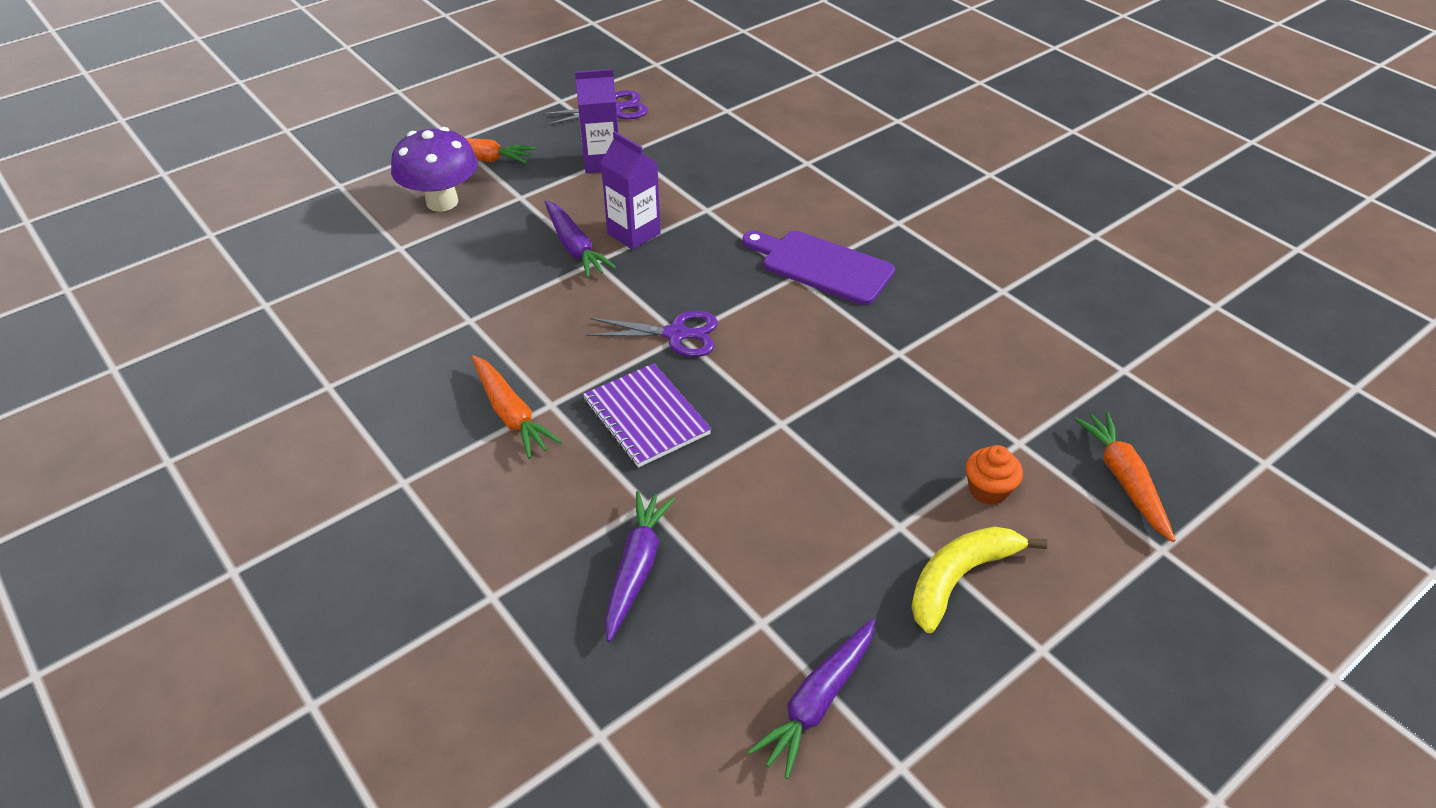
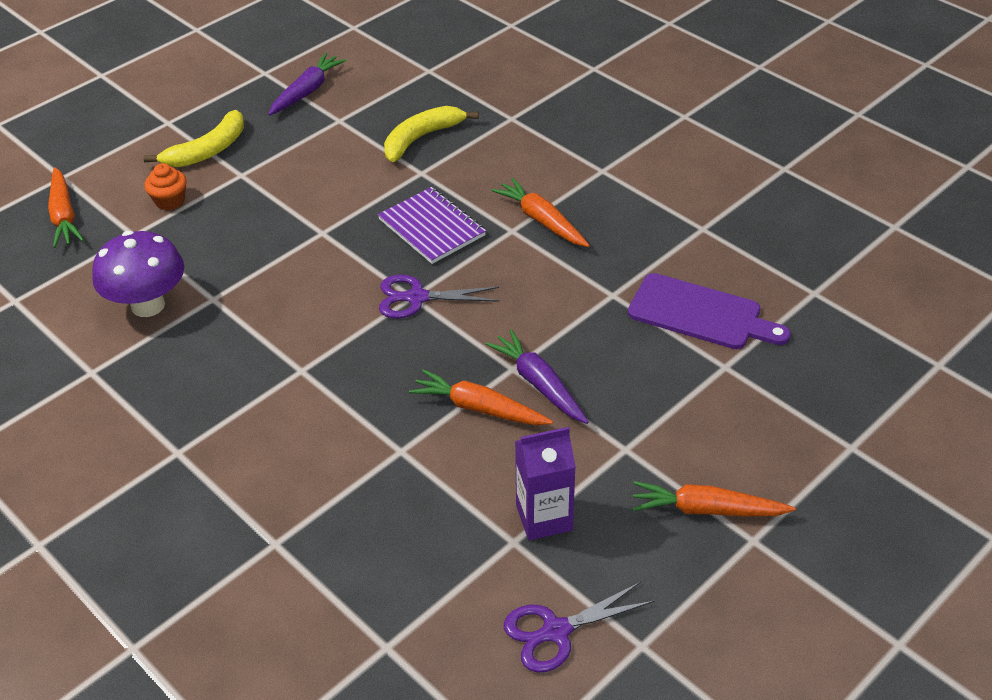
camera: 175 degrees right, 0 degrees up
(442, 202) = (714, 432): purple mushroom -> purple mushroom (148, 305)
(634, 233) = (479, 408): purple carton -> orange carrot
(637, 568) = (421, 138): purple carrot -> yellow banana
(821, 266) = (273, 384): purple cutting board -> purple cutting board (700, 314)

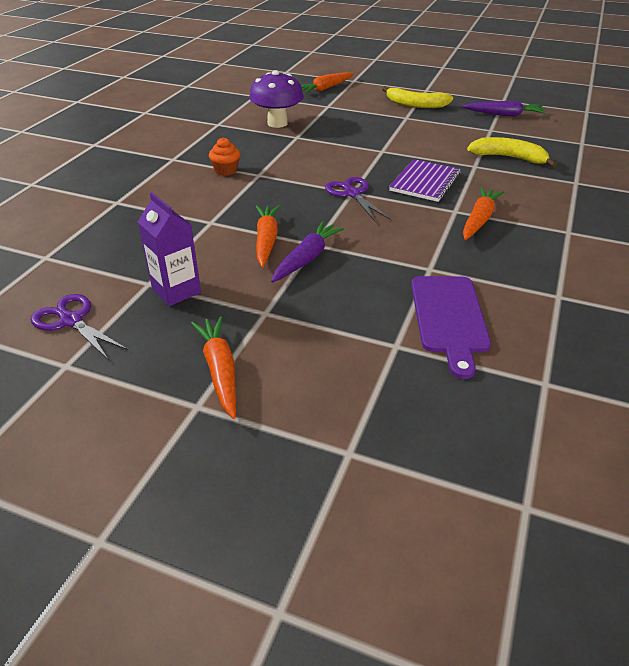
camera: 65 degrees right, 5 degrees down
(170, 201) = (363, 107): orange cupcake -> orange cupcake (226, 170)

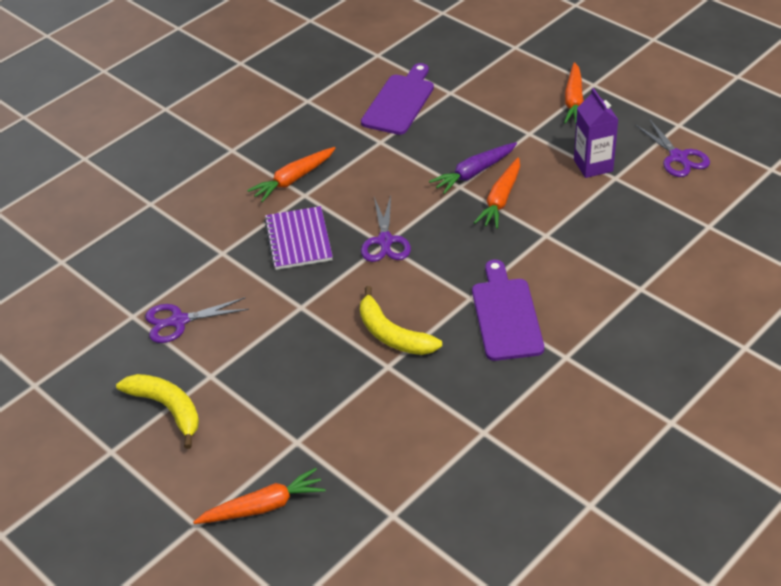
camera: 155 degrees left, 5 degrees up
(226, 170) = (506, 315): orange cupcake -> purple cutting board
(277, 123) = (397, 410): purple mushroom -> none
(425, 182) = (298, 240): purple notebook -> purple notebook turned 60 degrees counterclockwise
(457, 132) = (179, 321): none -> purple scissors
(504, 115) = (77, 346): purple carrot -> none
(509, 158) = (171, 257): yellow banana -> yellow banana (392, 334)

